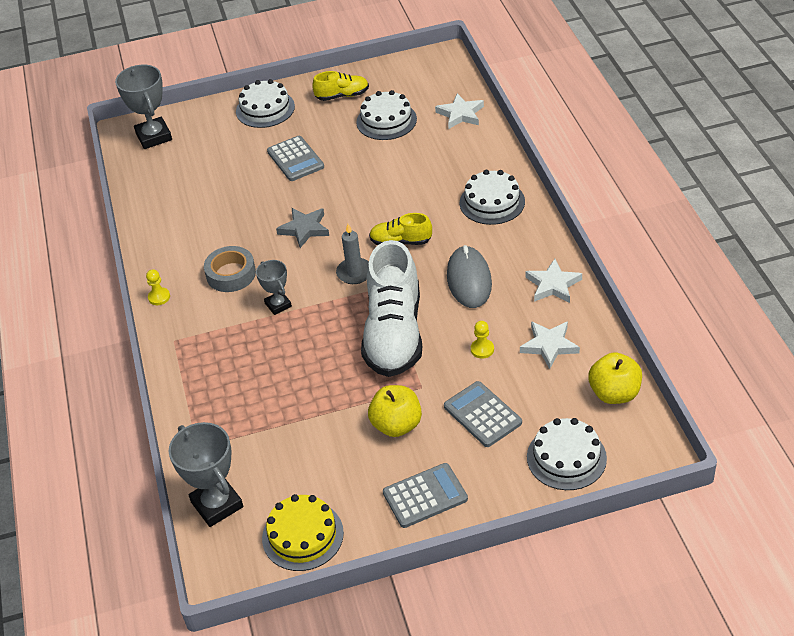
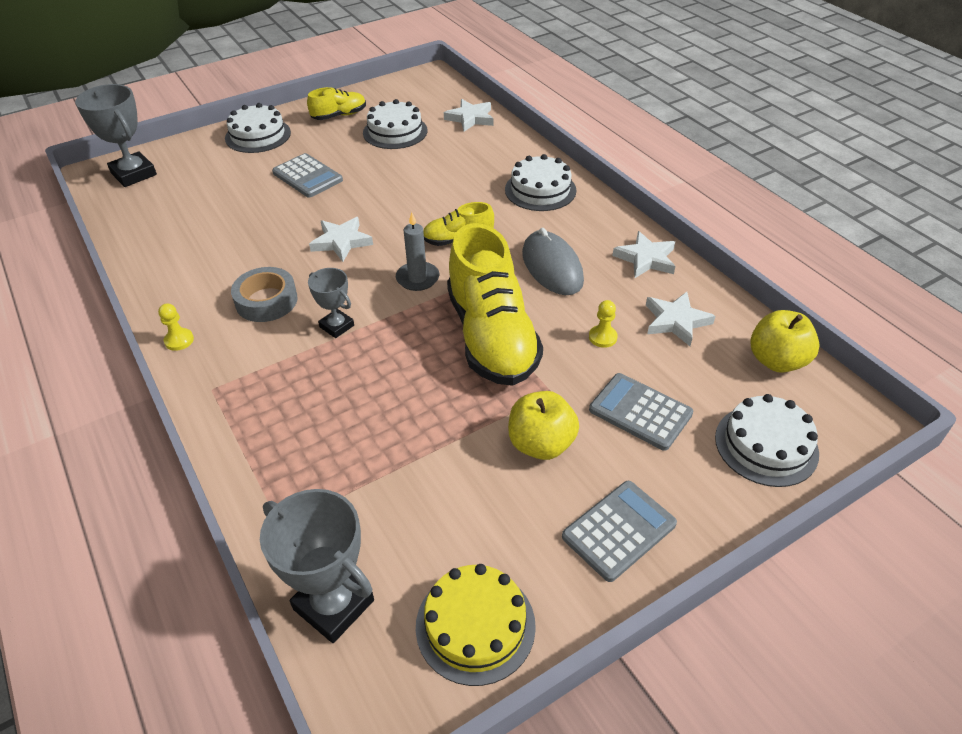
camera: 20 degrees left, 0 degrees up
(304, 229) = (341, 242): grey star -> white star
(394, 334) = (491, 336): white shoe -> yellow shoe

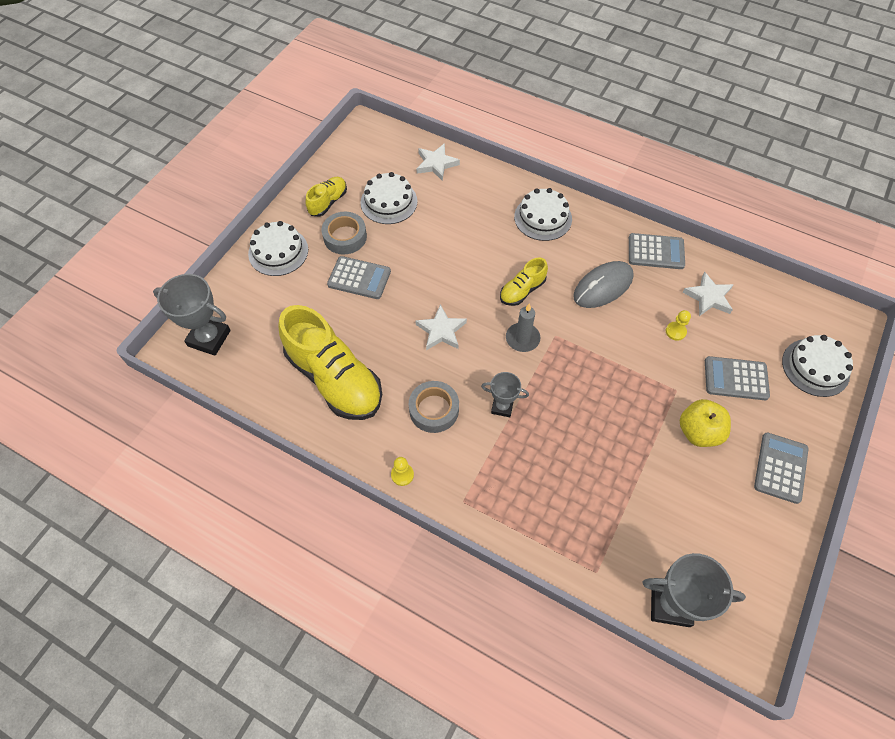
camera: 30 degrees left, 15 degrees up
(327, 144) = (345, 237): none -> grey tape
(475, 625) = (752, 570): yellow cake -> none
(491, 336) = (609, 365): yellow shoe -> yellow shoe (334, 379)
(552, 267) = (603, 286): grey mouse -> grey mouse turned 75 degrees counterclockwise
(646, 259) = (656, 252): white star -> grey calculator
(776, 361) = (783, 301): yellow apple -> none

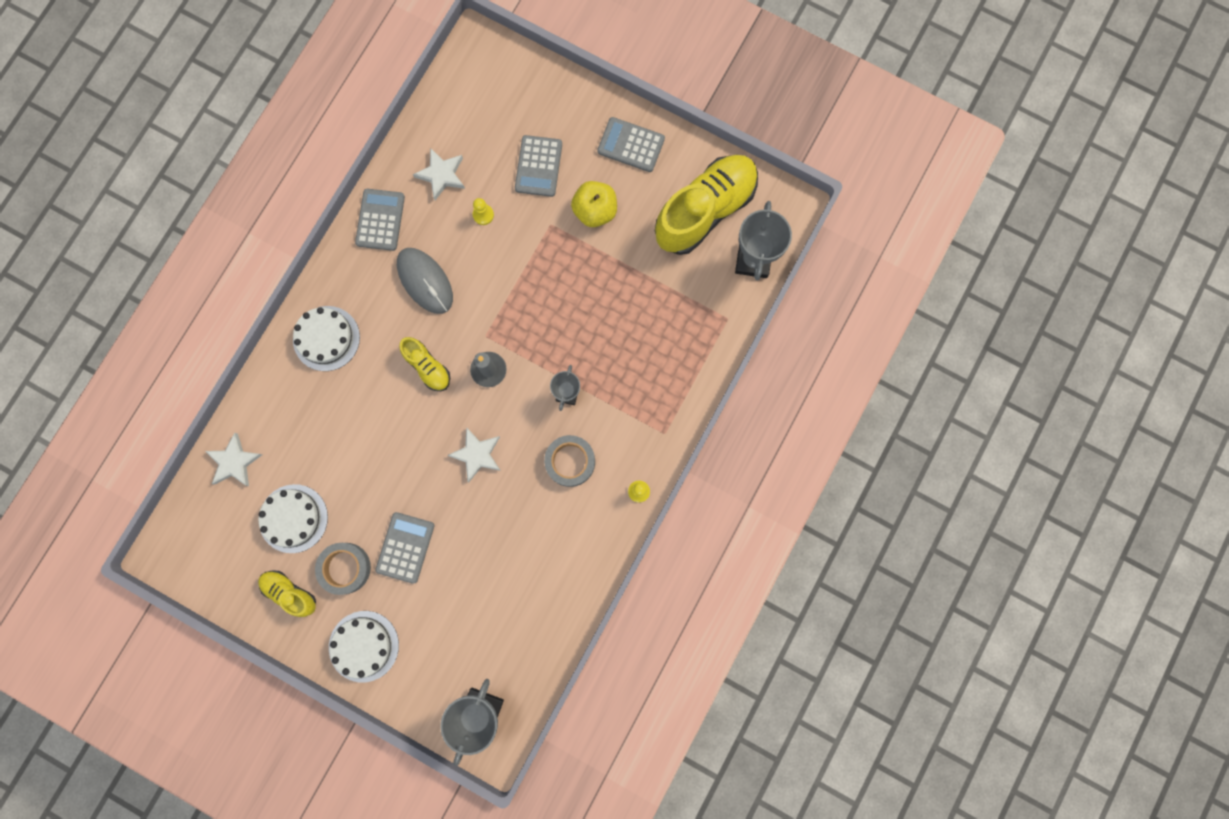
camera: 90 degrees left, 20 degrees up
(334, 379) = (533, 565): yellow shoe -> yellow shoe (705, 210)
(815, 367) = (527, 90): white cake -> none

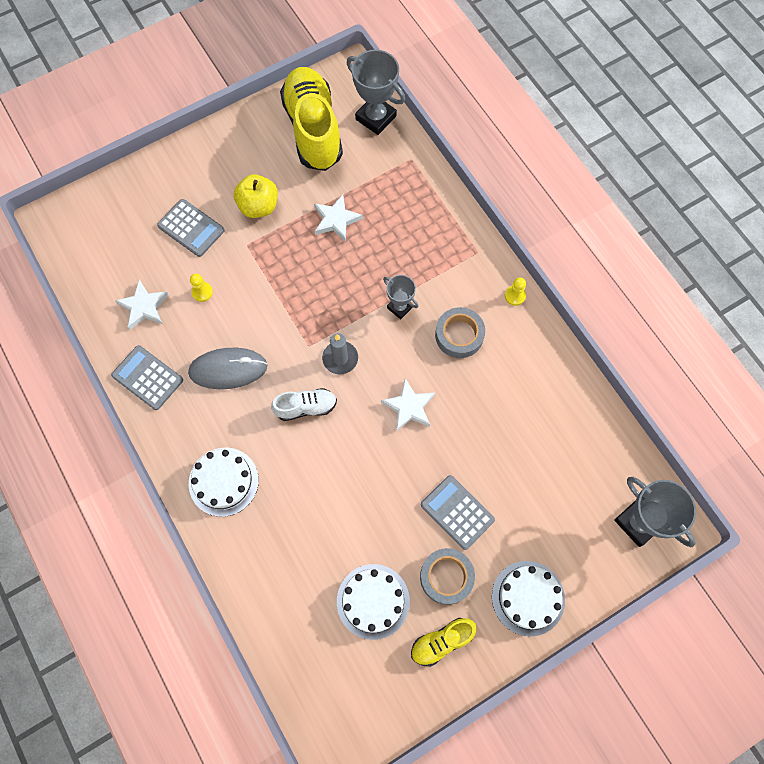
camera: 60 degrees left, 10 degrees down
(234, 462) = (286, 630): white star -> white star (336, 220)
(427, 367) = (306, 407): yellow shoe -> white shoe
(631, 145) = (222, 152): grey calculator -> none

